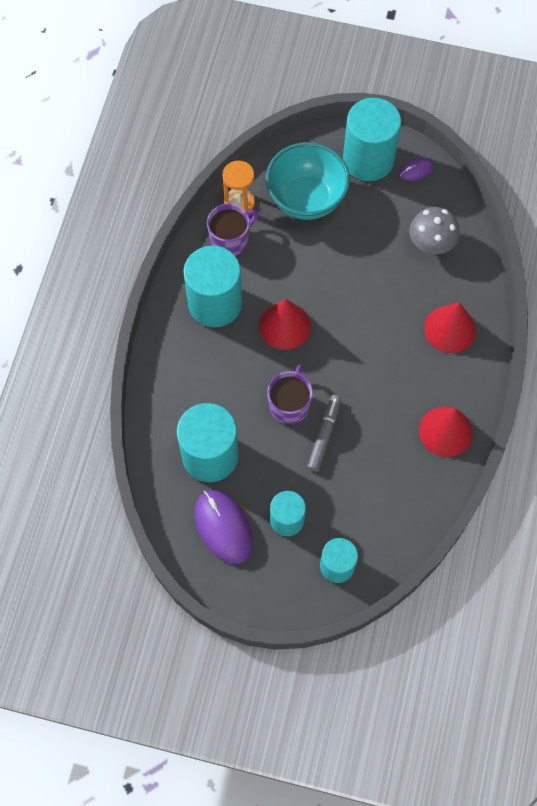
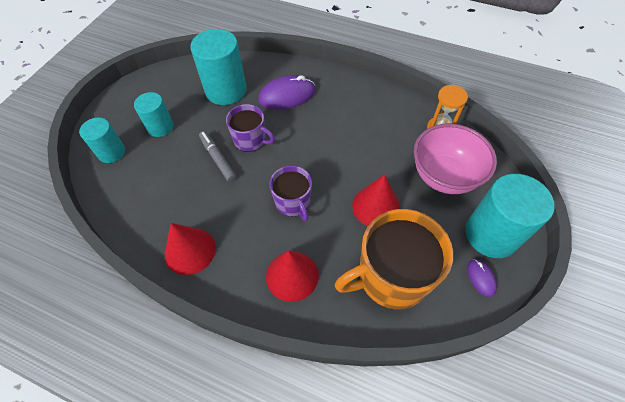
camera: 100 degrees right, 10 degrees down
(215, 303) = (347, 105): turquoise cylinder -> none
(223, 527) = (171, 92): purple mouse -> purple mouse (287, 95)
(230, 239) = (404, 120): purple mug -> purple mug (293, 202)
(285, 326) = (320, 145): red cone -> red cone (376, 206)
(306, 199) = (444, 176): turquoise bowl -> pink bowl
(324, 435) = (218, 159): grey marker -> grey marker turned 150 degrees counterclockwise
(431, 243) = (391, 276): grey mushroom -> orange mug

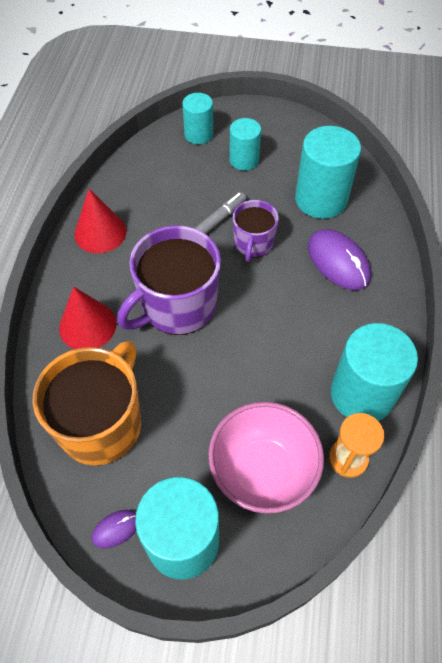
camera: 75 degrees right, 0 degrees up
(293, 202) = (177, 306): purple mug -> purple mug, size x1.77
(376, 206) = (193, 393): red cone -> none
(391, 276) = (102, 423): orange mug -> orange mug turned 60 degrees clockwise
(395, 110) = (362, 394): none -> turquoise cylinder

